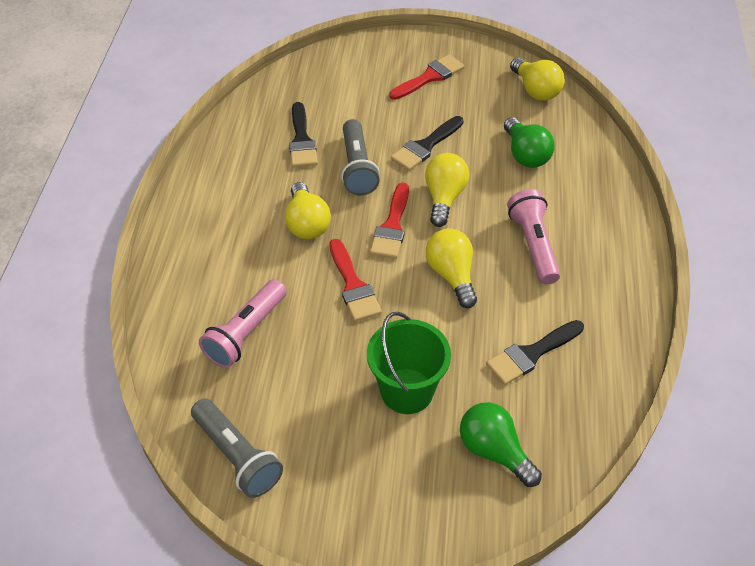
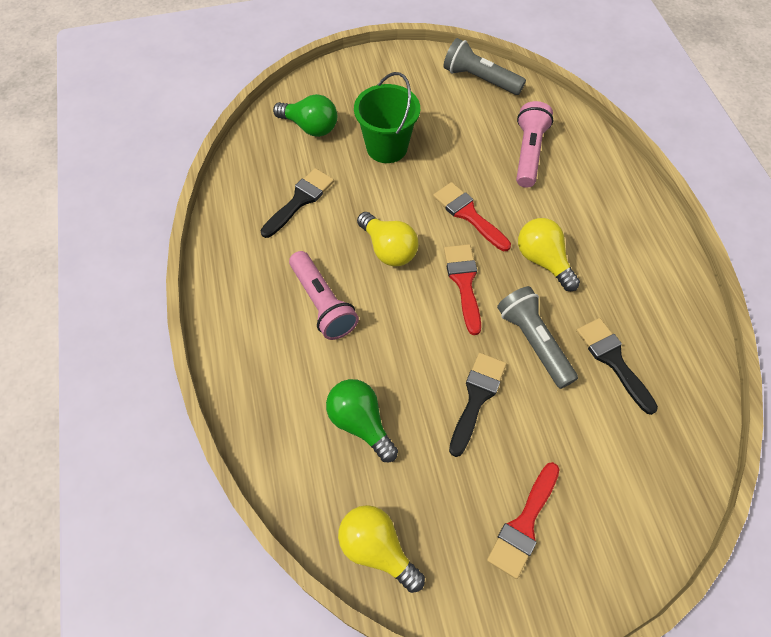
camera: 160 degrees right, 10 degrees up
(444, 198) = (428, 332): yellow light bulb -> none

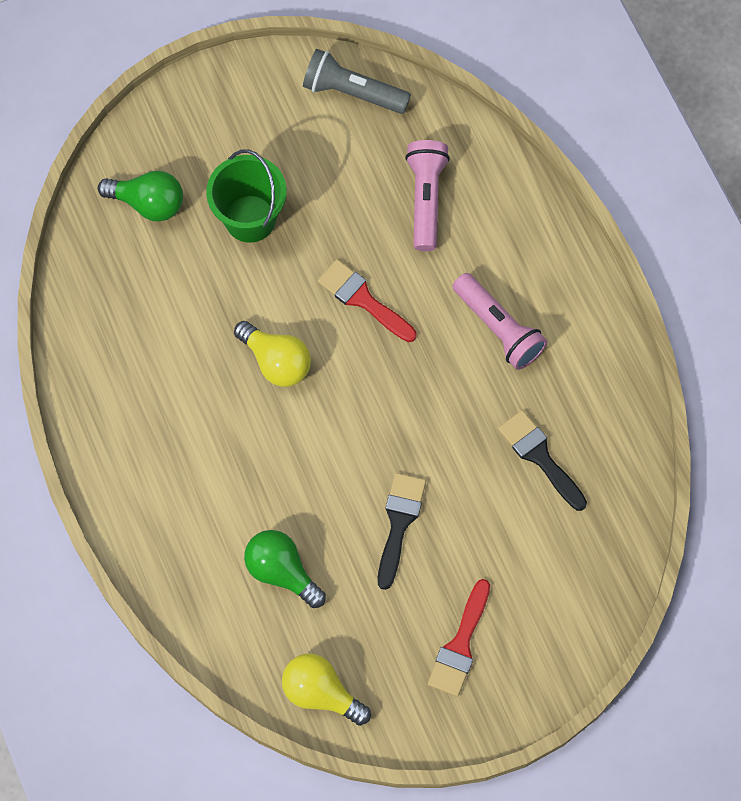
camera: 10 degrees left, 10 degrees up
(300, 200) = (159, 312): black brush -> none
(322, 303) = (214, 442): pink flashlight -> pink flashlight (498, 328)
(464, 282) = (368, 390): red brush -> none
(534, 342) = (454, 450): grey flashlight -> none
(543, 261) = (455, 347): yellow light bulb -> none

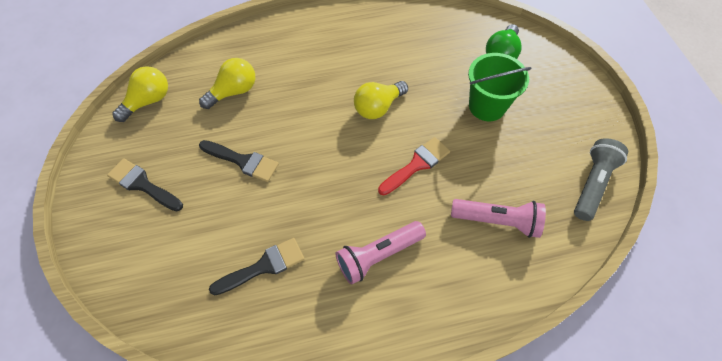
camera: 100 degrees right, 10 degrees down
(282, 571) = (234, 91): green light bulb -> yellow light bulb
(460, 645) = (143, 184): red brush -> black brush

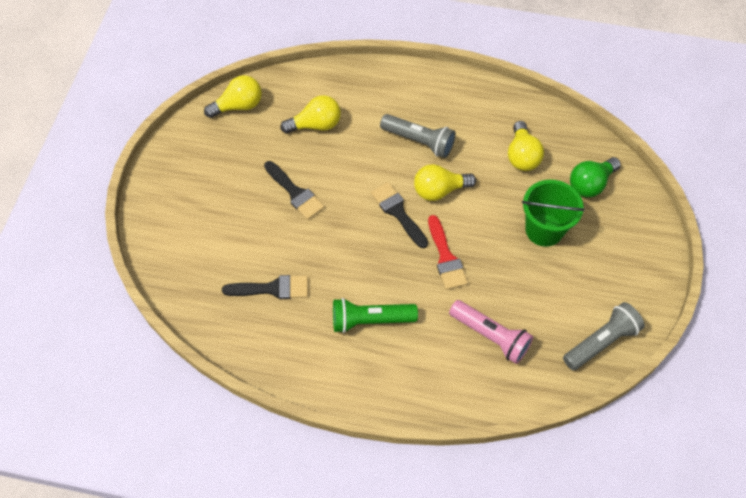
camera: 25 degrees right, 0 degrees up
(143, 184) = (205, 180): black brush -> black brush (398, 212)
(337, 72) = (419, 141): none -> grey flashlight
(378, 255) = (370, 320): pink flashlight -> green flashlight
(416, 165) = (446, 257): red brush -> red brush turned 90 degrees clockwise
(432, 52) = (522, 156): none -> yellow light bulb

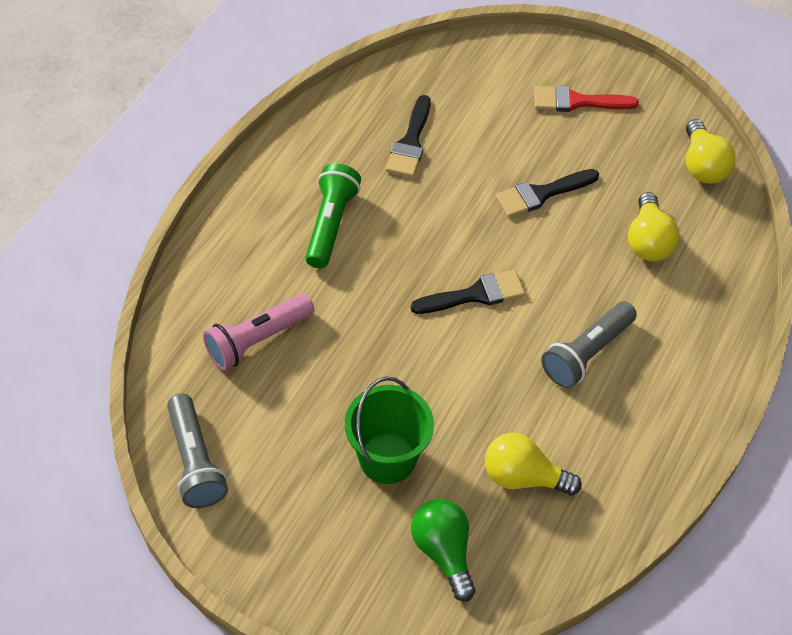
camera: 105 degrees right, 5 degrees down
(439, 190) = (495, 352): yellow light bulb -> none
(446, 257) = (387, 327): red brush -> red brush (577, 101)

